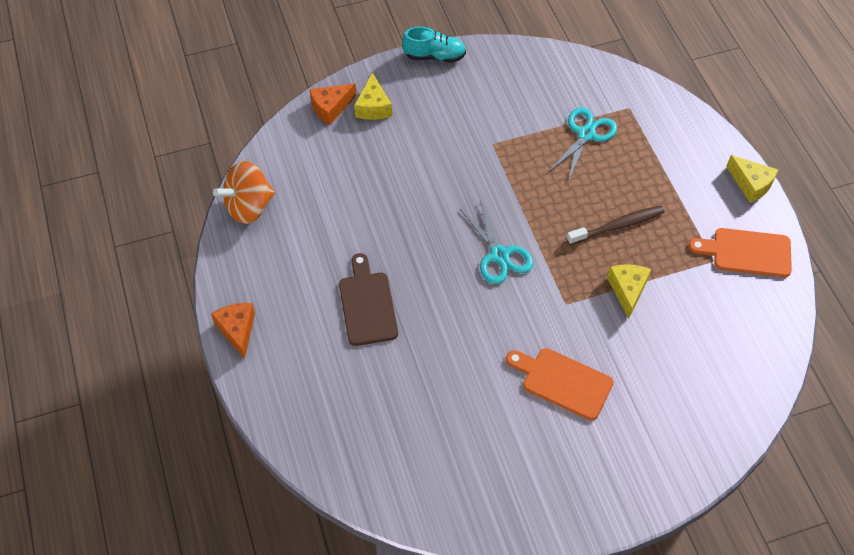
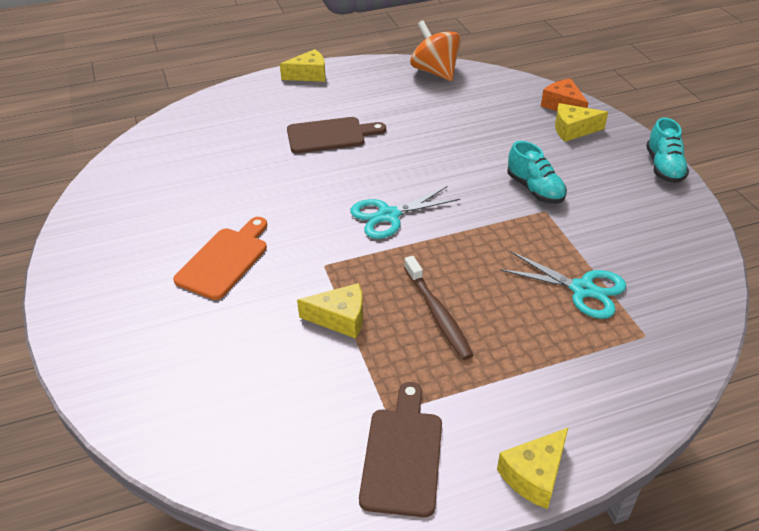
camera: 90 degrees right, 15 degrees down
(237, 330) = (309, 75): orange cheese -> yellow cheese
(463, 147) = (535, 189): none -> turquoise shoe
(747, 252) = (403, 455): orange cutting board -> brown cutting board

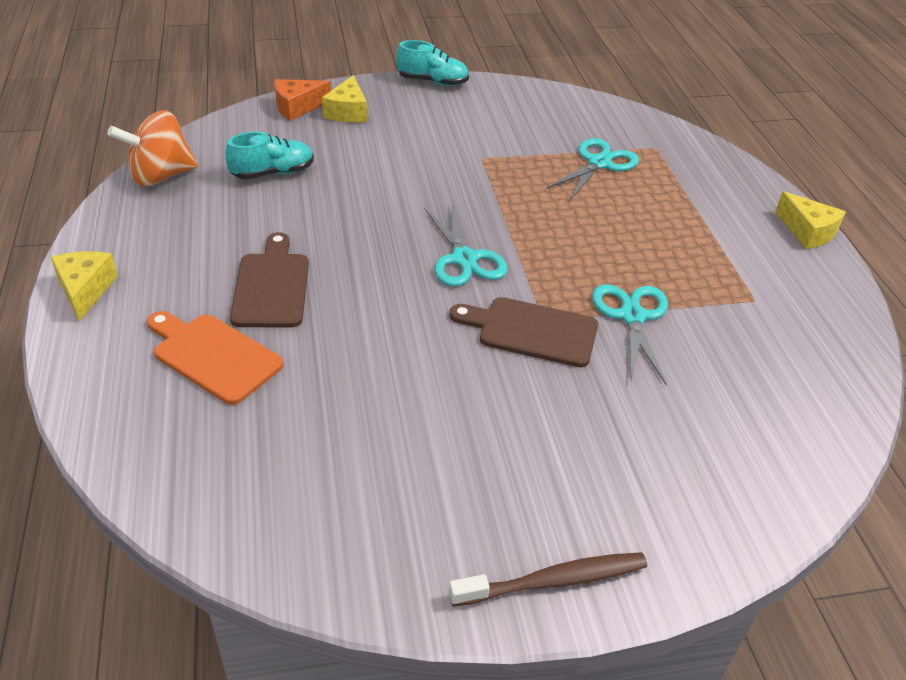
camera: 85 degrees left, 0 degrees up
(225, 260) = (523, 407): orange cutting board -> orange cutting board (214, 356)
(340, 318) = (632, 316): yellow cheese -> turquoise scissors
(403, 455) = (802, 297): brown cutting board -> brown cutting board (532, 331)
(437, 314) = (627, 250): brown toothbrush -> brown toothbrush (553, 581)
(535, 189) = (445, 156): turquoise shoe -> turquoise shoe (273, 173)

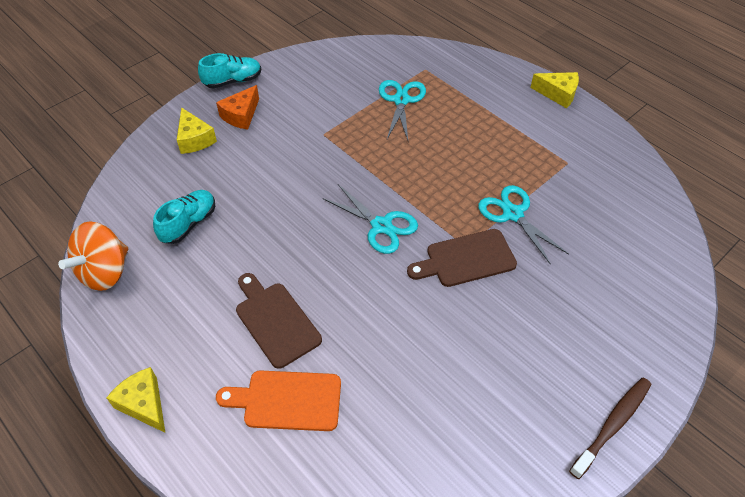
camera: 30 degrees left, 10 degrees up
(297, 107) = (152, 153): orange cheese -> orange cheese (241, 115)

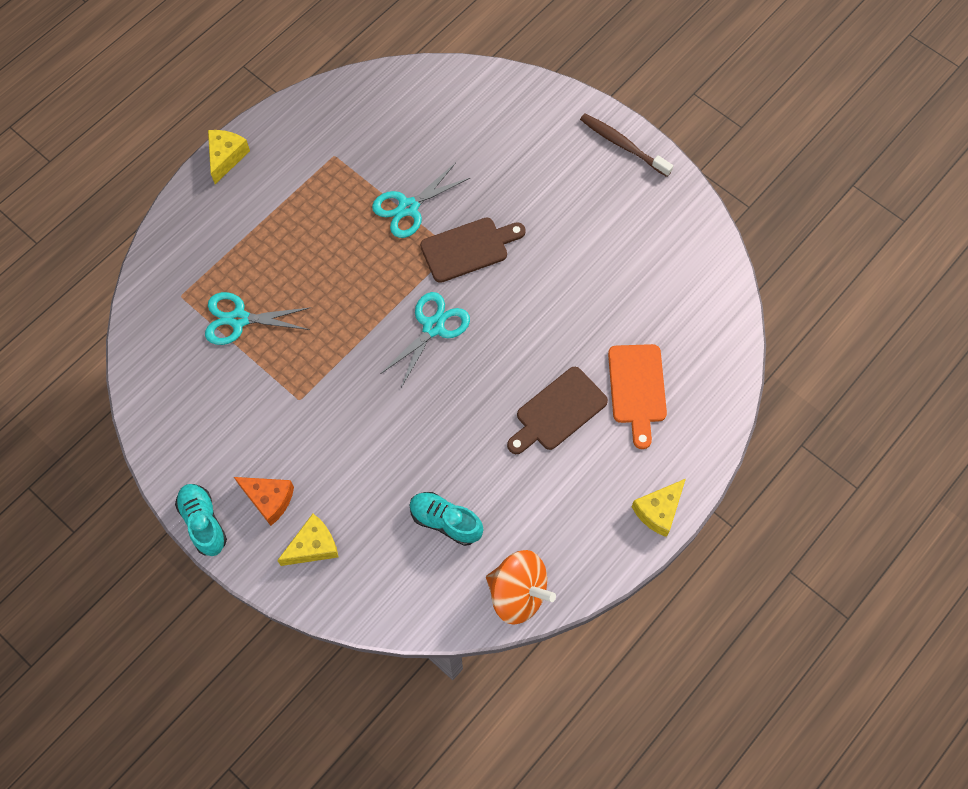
camera: 95 degrees left, 15 degrees up
(466, 259) = (468, 249): brown cutting board -> brown cutting board turned 90 degrees counterclockwise

